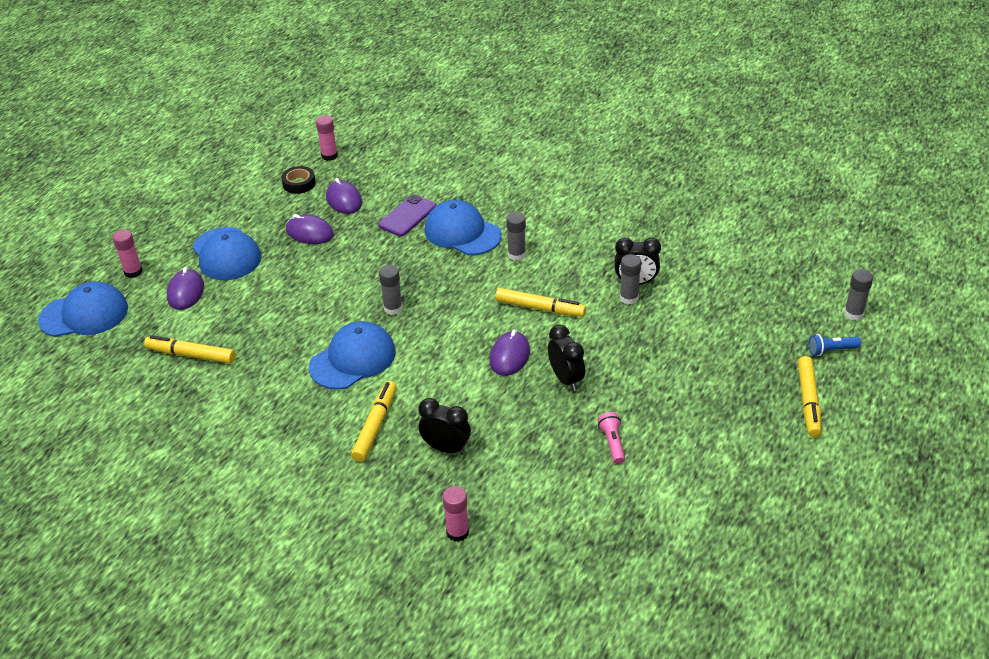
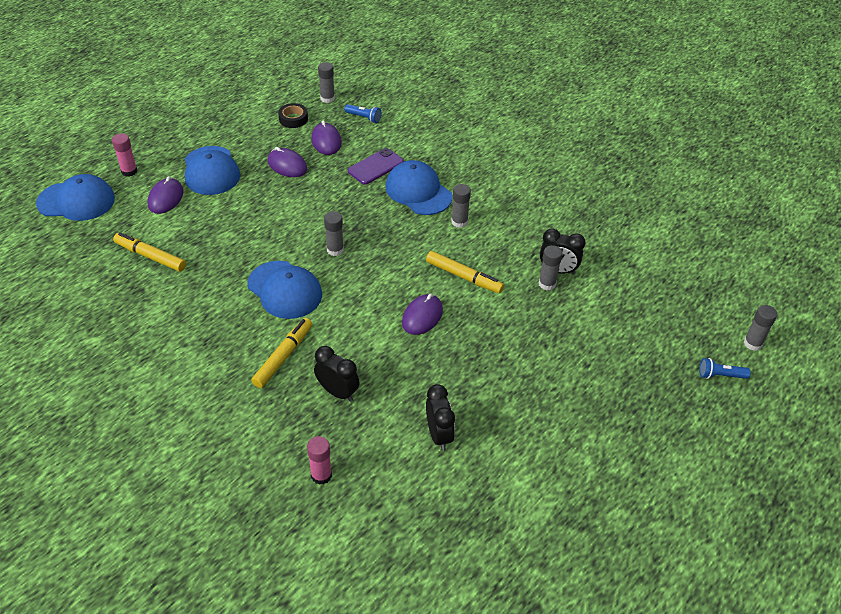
camera: 10 degrees right, 5 degrees up
(329, 155) = (327, 98): pink glue stick -> grey glue stick
(353, 359) = (285, 290): blue cap -> blue cap turned 75 degrees clockwise
(377, 168) = (364, 118): none -> blue flashlight
(566, 379) = (465, 349): black clock -> black clock (439, 435)
(612, 443) = (487, 421): pink flashlight -> none
(808, 401) = (683, 421): yellow marker -> none

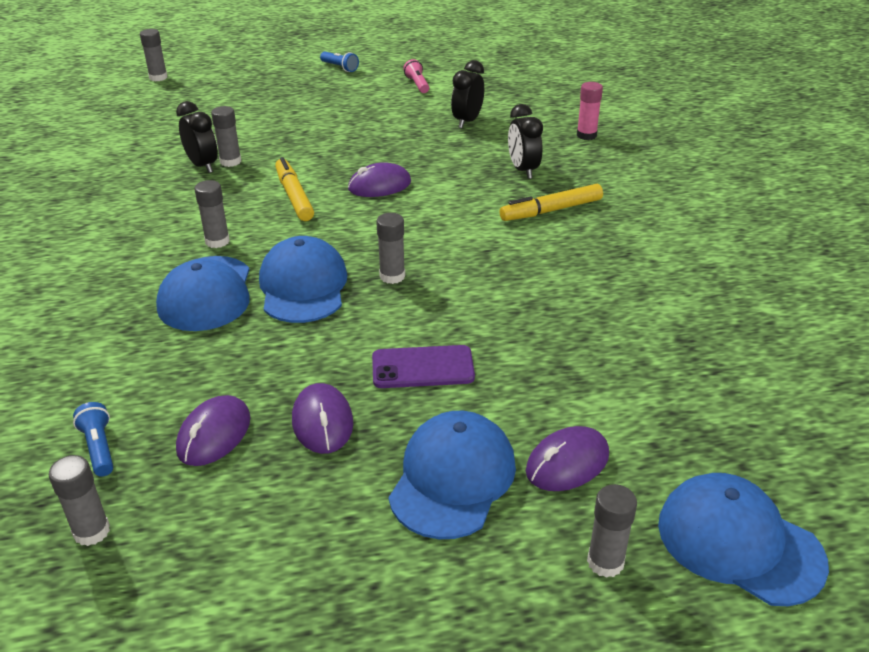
camera: 140 degrees left, 10 degrees down
(129, 171) = (605, 562): pink glue stick -> grey glue stick
(150, 256) = (644, 376): yellow marker -> none
(285, 290) = (495, 262): blue cap -> blue cap (303, 286)
(293, 119) = (206, 516): black tape -> none
(375, 166) = (206, 353): purple phone -> purple phone (422, 368)
(542, 471) = (417, 84): none -> pink flashlight
(720, 375) = (215, 75): blue flashlight -> blue flashlight (340, 67)

